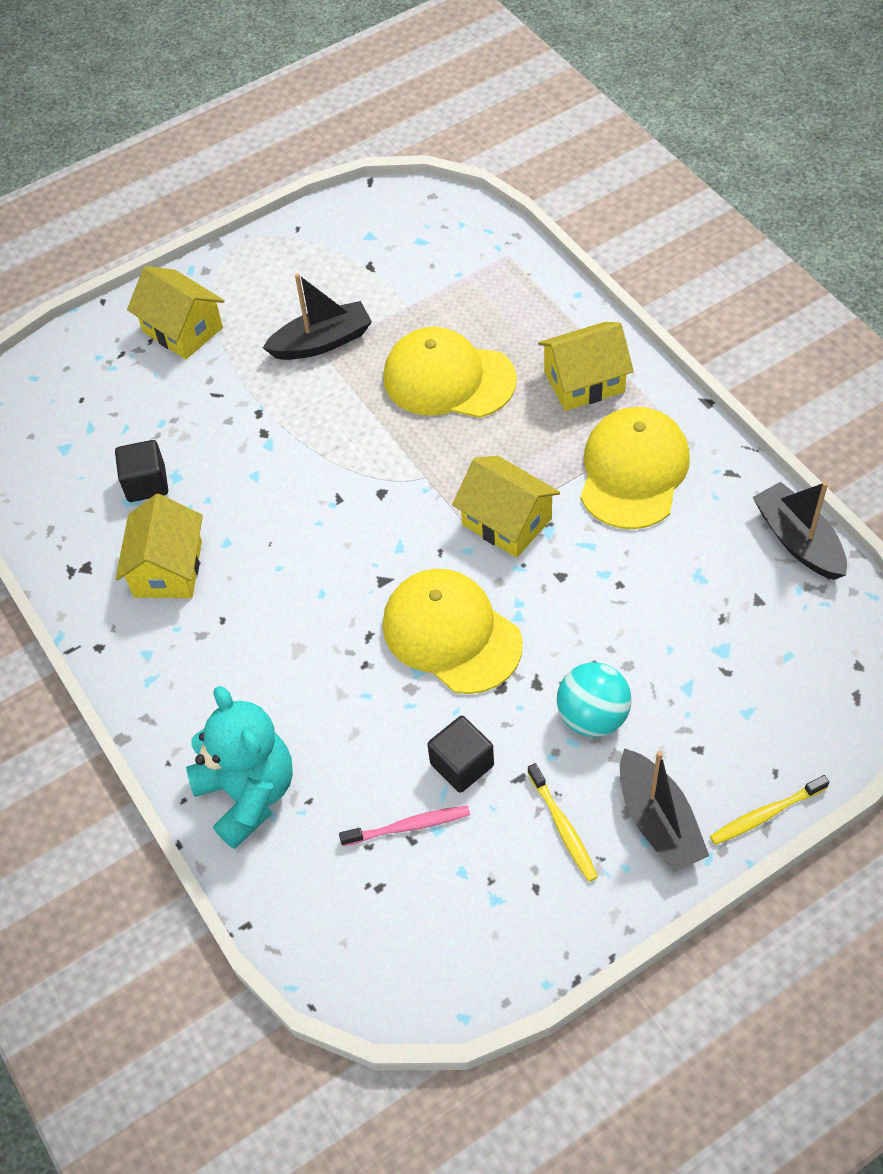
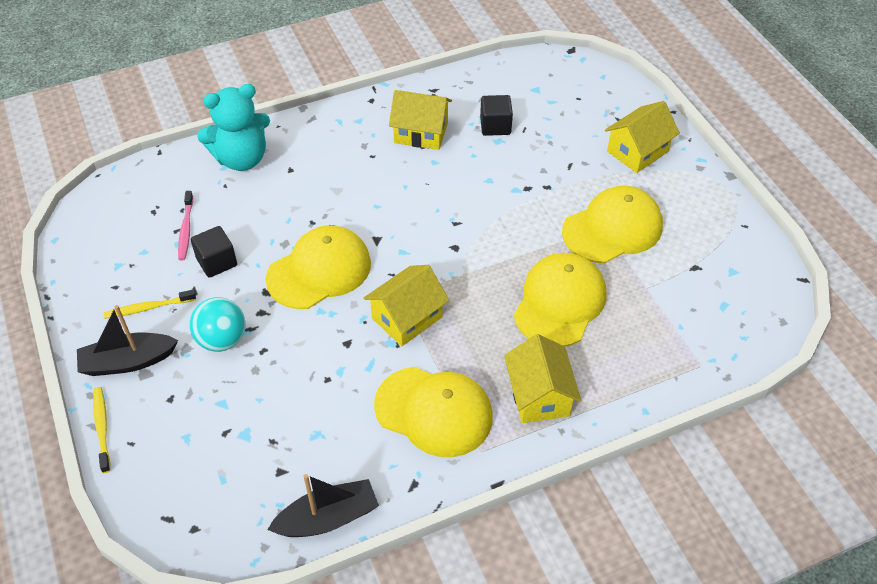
camera: 95 degrees right, 5 degrees down
(322, 342) = (612, 228): black boat -> yellow cap

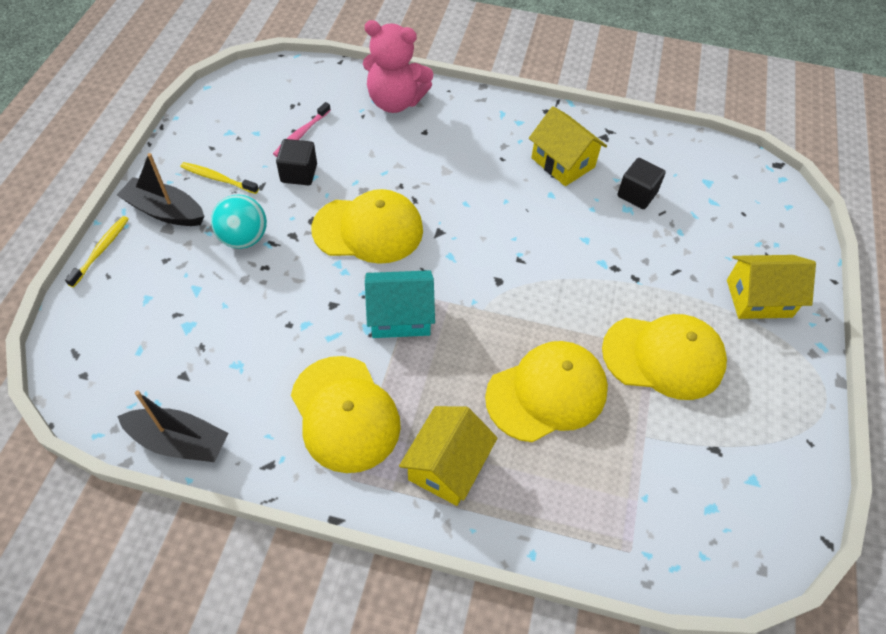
camera: 35 degrees right, 5 degrees up
(242, 159) = (395, 101): turquoise teddy bear -> pink teddy bear
(407, 317) = (400, 316): yellow house -> turquoise house

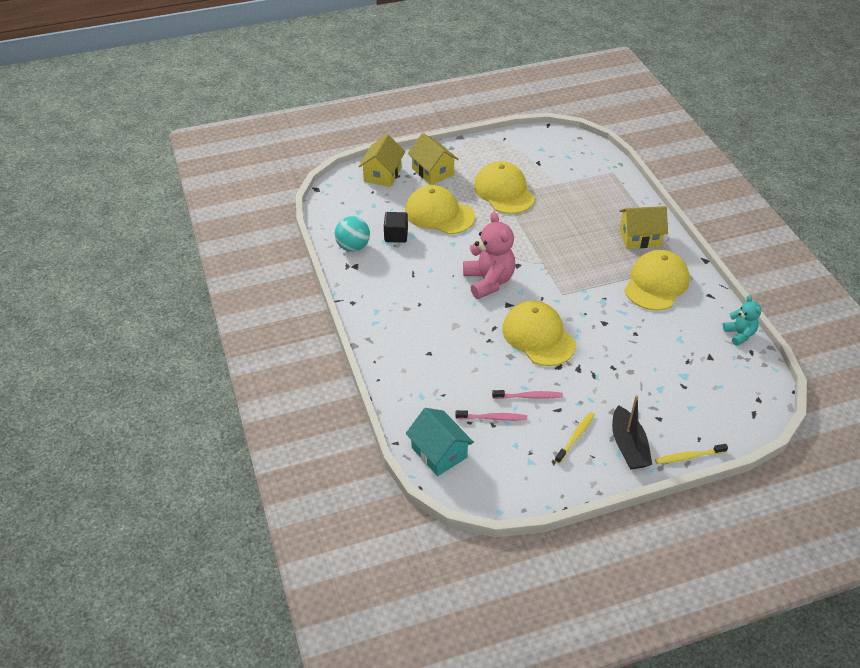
camera: 120 degrees left, 10 degrees down
(179, 442) = (739, 334): black boat -> turquoise teddy bear
(218, 179) = (575, 437): yellow toothbrush -> yellow toothbrush turned 135 degrees counterclockwise
(244, 238) = (605, 390): turquoise ball -> turquoise ball (353, 247)
(299, 173) = (528, 396): black cube -> pink toothbrush
(395, 101) = (412, 384): pink teddy bear -> pink teddy bear (488, 281)
(400, 316) = (581, 292): turquoise house -> turquoise house (439, 452)
(547, 393) = (567, 221): yellow cap -> yellow cap (439, 214)
(562, 162) = (397, 275): yellow house -> yellow house (382, 174)

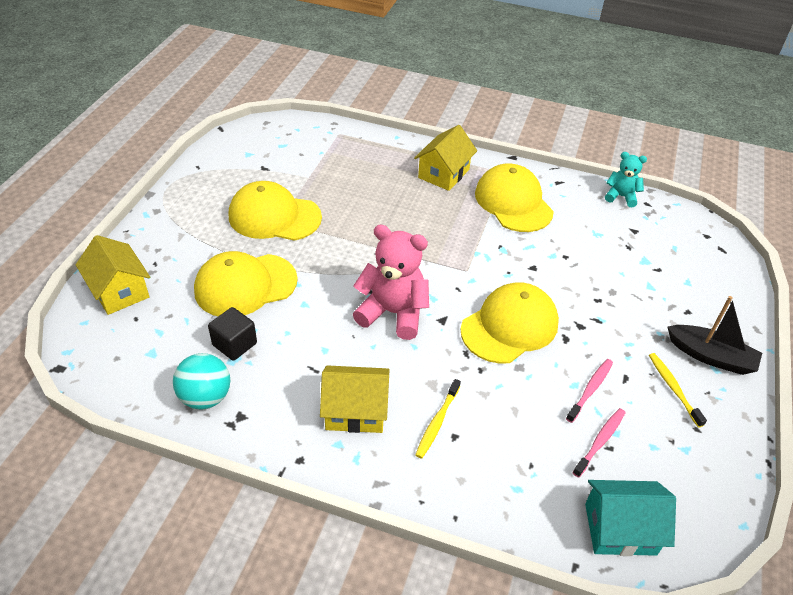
camera: 55 degrees left, 0 degrees up
(432, 171) = (173, 248): yellow house -> yellow house (355, 411)
(538, 336) = (510, 326): yellow cap -> yellow cap turned 135 degrees clockwise
(689, 457) = (749, 323): yellow toothbrush -> yellow toothbrush (437, 422)

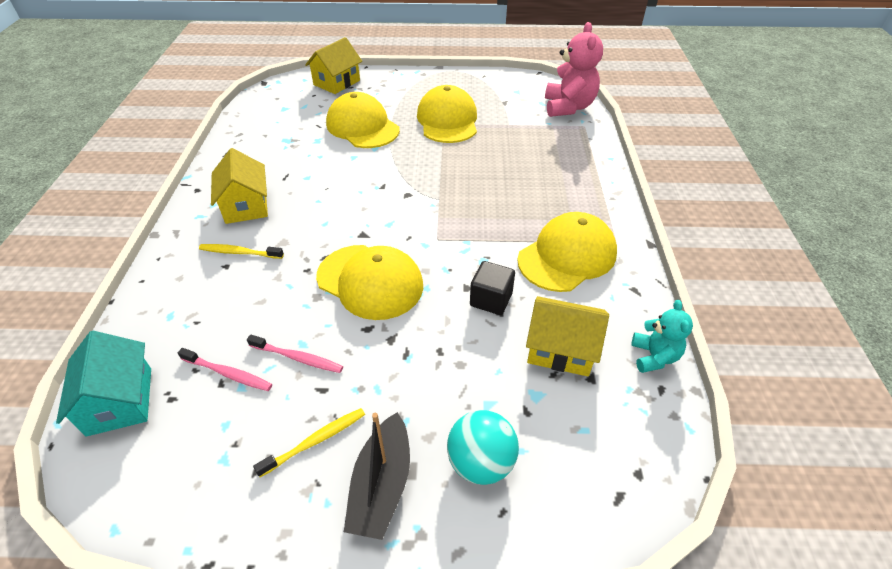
camera: 75 degrees right, 0 degrees up
(205, 397) = (249, 138): turquoise ball -> turquoise ball (481, 462)
(234, 344) = (301, 137): black cube -> black cube (491, 299)
(393, 313) = (360, 204): pink teddy bear -> pink teddy bear (568, 107)
(444, 173) = (577, 198): yellow house -> yellow house (560, 349)

